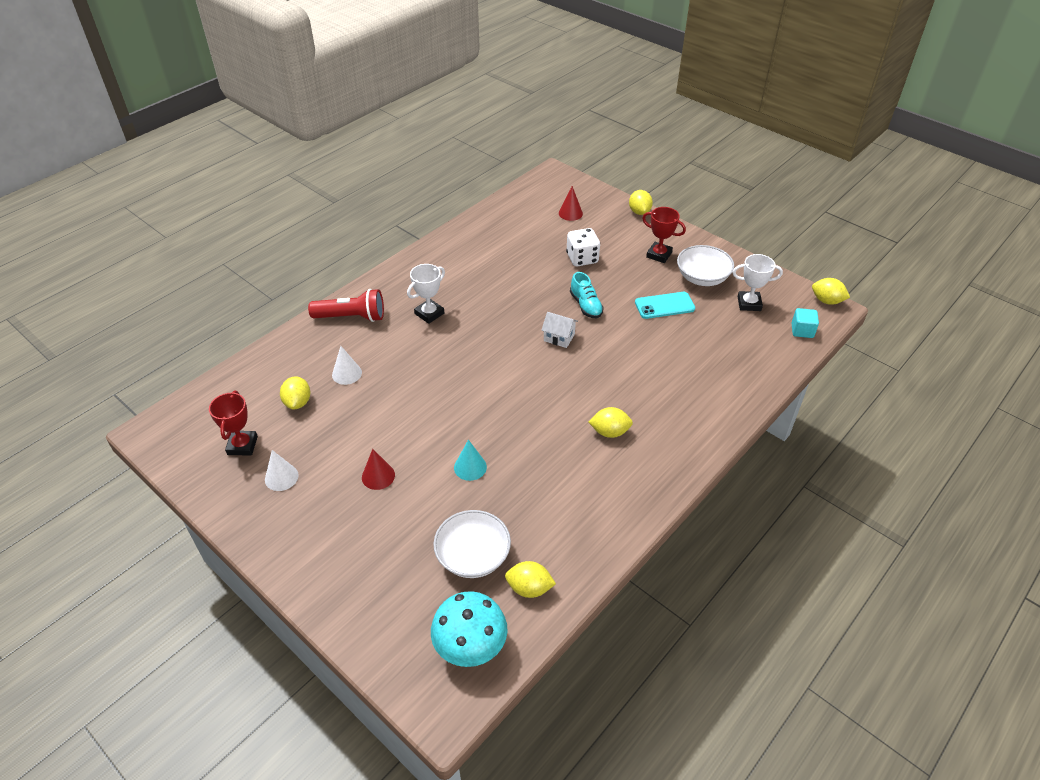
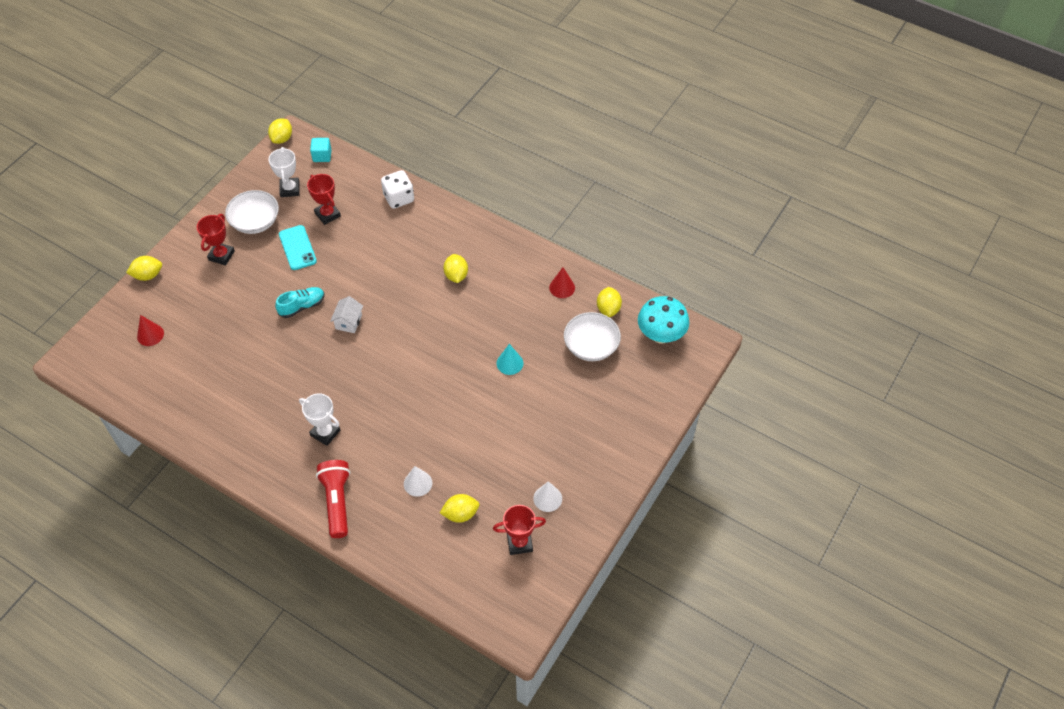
camera: 100 degrees left, 10 degrees up
(378, 476) = (531, 426): red cone -> red cone (562, 287)
(582, 258) = (230, 316): white dice -> white dice (399, 198)
(711, 330) = (327, 214): none -> red trophy

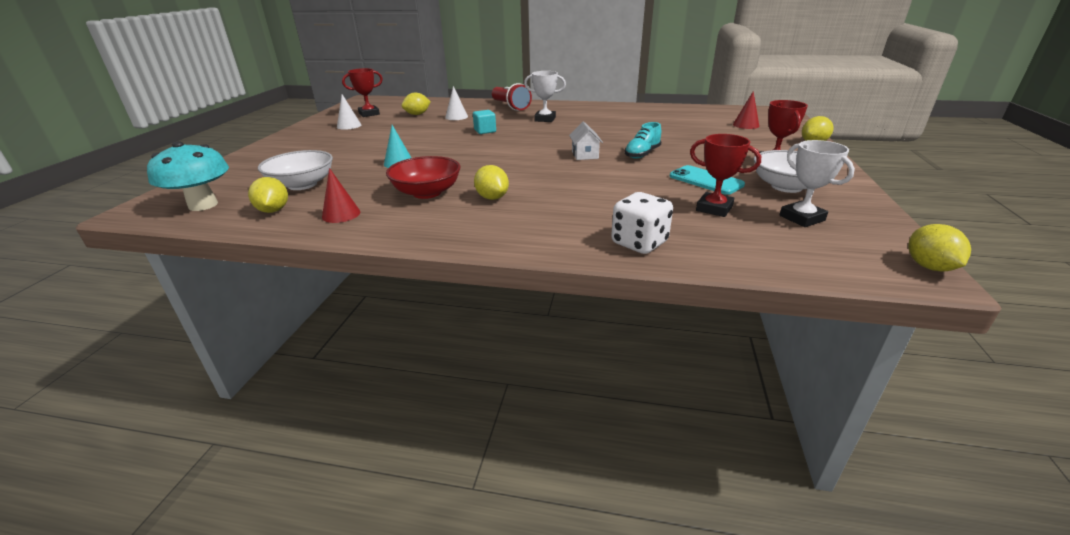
camera: 160 degrees right, 25 degrees down
(322, 156) = (827, 261): turquoise cube -> turquoise cube (485, 131)
(499, 299) = (427, 192): none -> red bowl

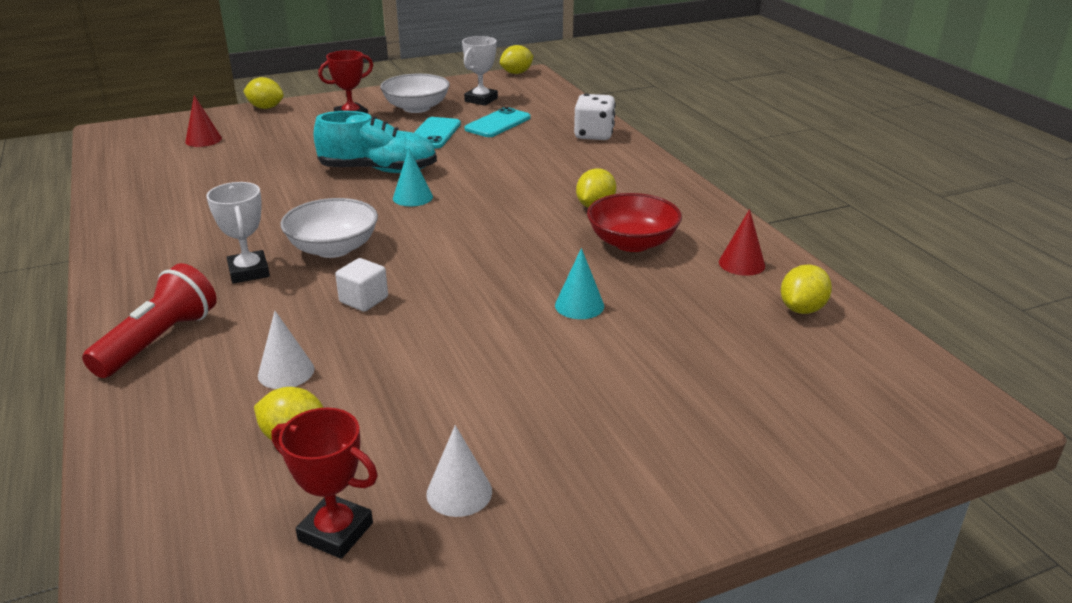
camera: 125 degrees left, 0 degrees up
(203, 205) = (880, 371): turquoise mushroom -> none
(302, 185) = (734, 337): white bowl -> white bowl (333, 248)
(485, 131) = (364, 300): turquoise cube -> white cube
(585, 155) = (412, 197): white house -> turquoise cone
(642, 154) = (378, 170): turquoise shoe -> turquoise shoe, size x1.64
(714, 208) = (498, 123): red trophy -> turquoise phone

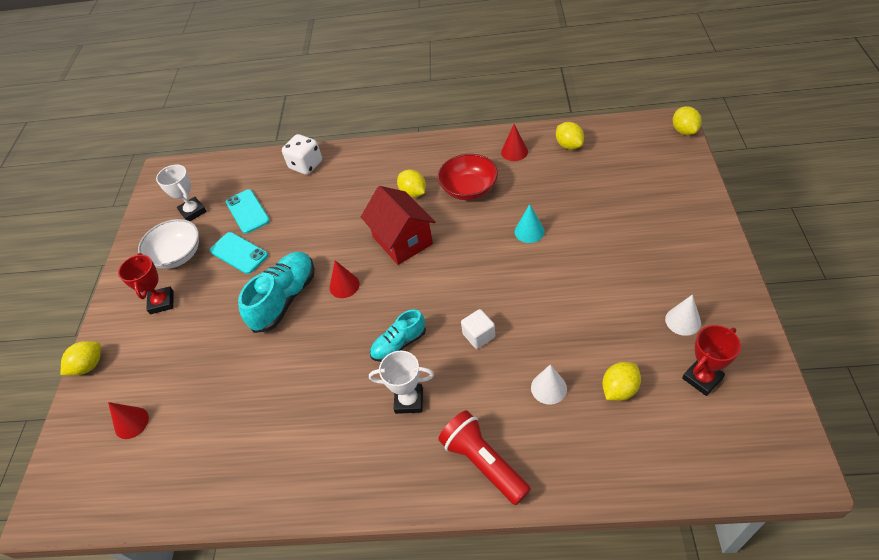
camera: 60 degrees left, 20 degrees up
(333, 248) = (399, 344): white bowl -> turquoise shoe
(412, 197) = (344, 285): turquoise cone -> red cone
(505, 216) = (402, 240): none -> red house
(516, 73) = (154, 178): yellow lemon -> yellow lemon (684, 131)

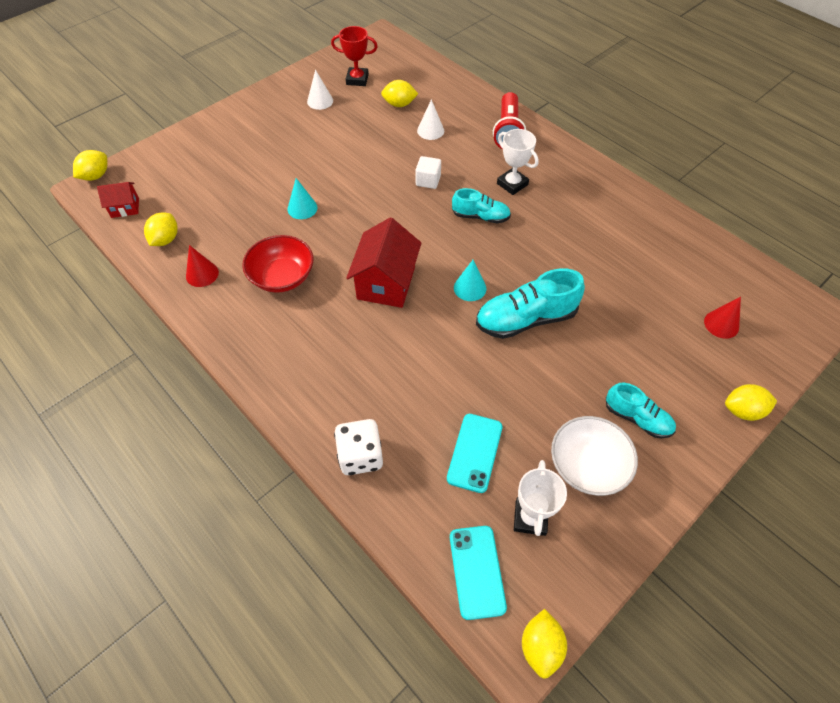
camera: 140 degrees left, 5 degrees up
(162, 302) = (637, 418): red trophy -> turquoise shoe
(239, 253) = (525, 405): turquoise phone -> turquoise phone (477, 571)
(344, 285) = (470, 288): red cone -> turquoise cone
(413, 193) = (321, 316): yellow lemon -> yellow lemon (540, 647)
(627, 135) = (125, 208): none -> red house

